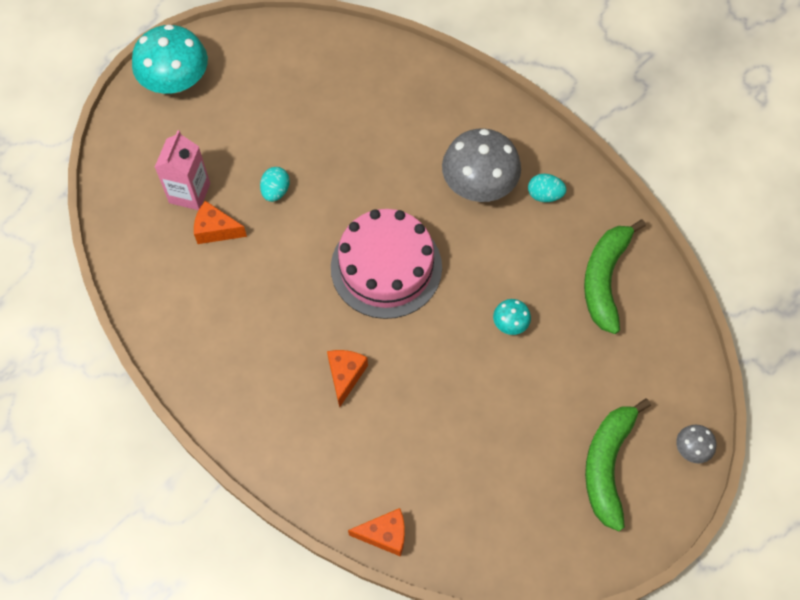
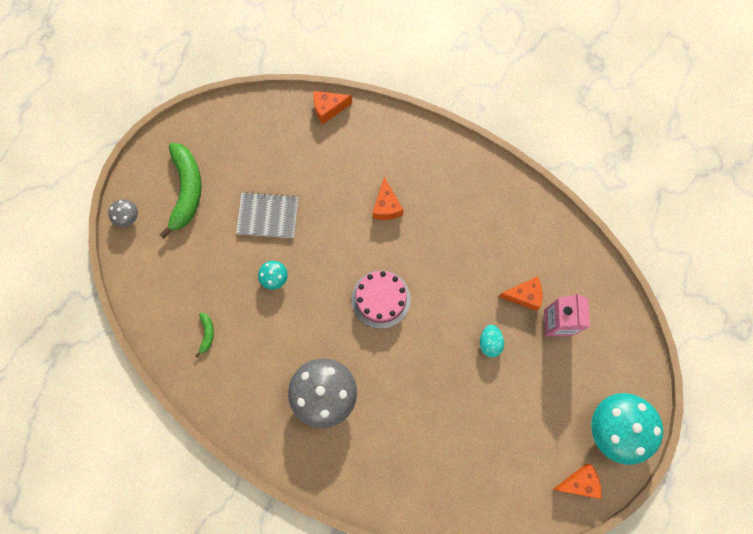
camera: 165 degrees right, 10 degrees up
(236, 45) = (579, 483): none -> orange cheese
(386, 267) = (381, 299): pink cake -> pink cake, size x0.66
(503, 402) = (268, 216): none -> grey notebook
(544, 195) = (267, 399): turquoise egg -> none
(605, 279) = (207, 334): green banana -> green banana, size x0.43

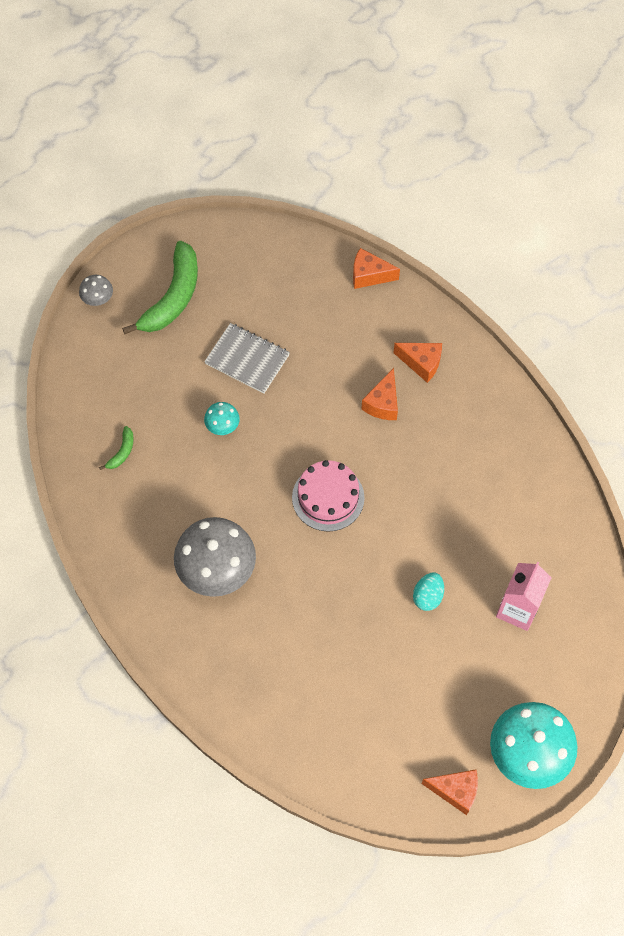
camera: 25 degrees right, 10 degrees down
(524, 295) = (492, 563): orange cheese -> orange cheese (421, 363)

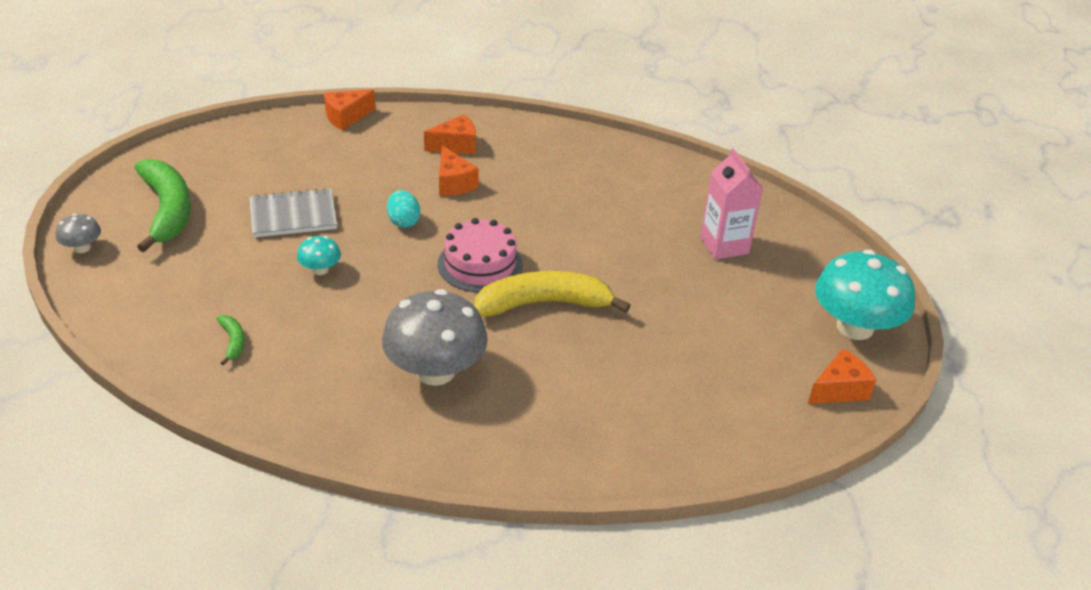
camera: 45 degrees left, 25 degrees down
(336, 566) = (544, 304): none -> yellow banana
(427, 596) = (646, 278): turquoise egg -> turquoise egg (403, 221)

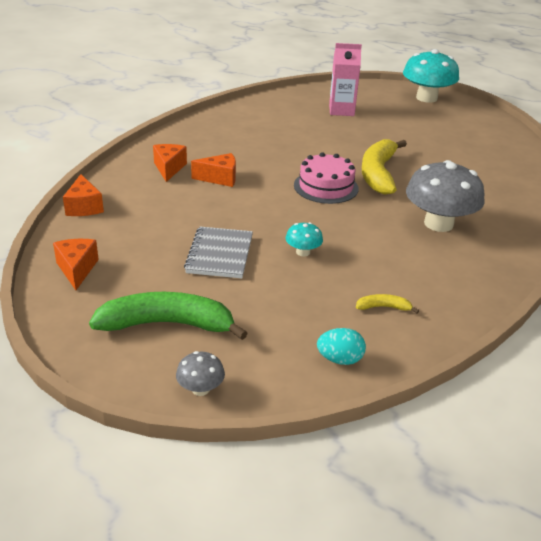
camera: 70 degrees left, 5 degrees down
(233, 342) = (383, 307): green banana -> yellow banana
(403, 221) = (257, 206): turquoise egg -> turquoise egg (339, 359)
(839, 389) = (475, 113): orange cheese -> orange cheese (77, 269)

